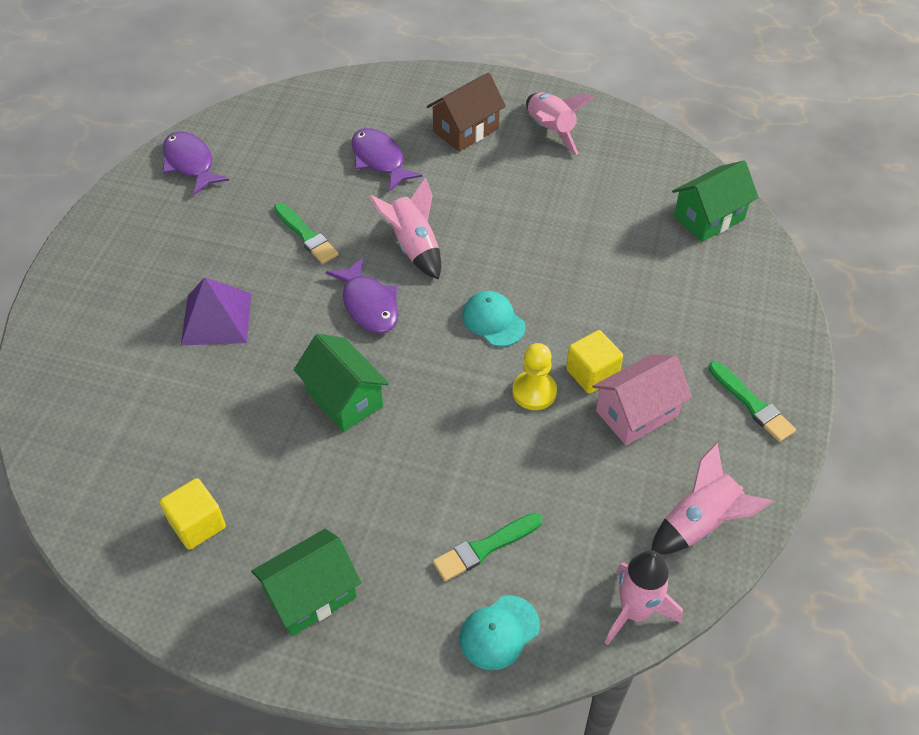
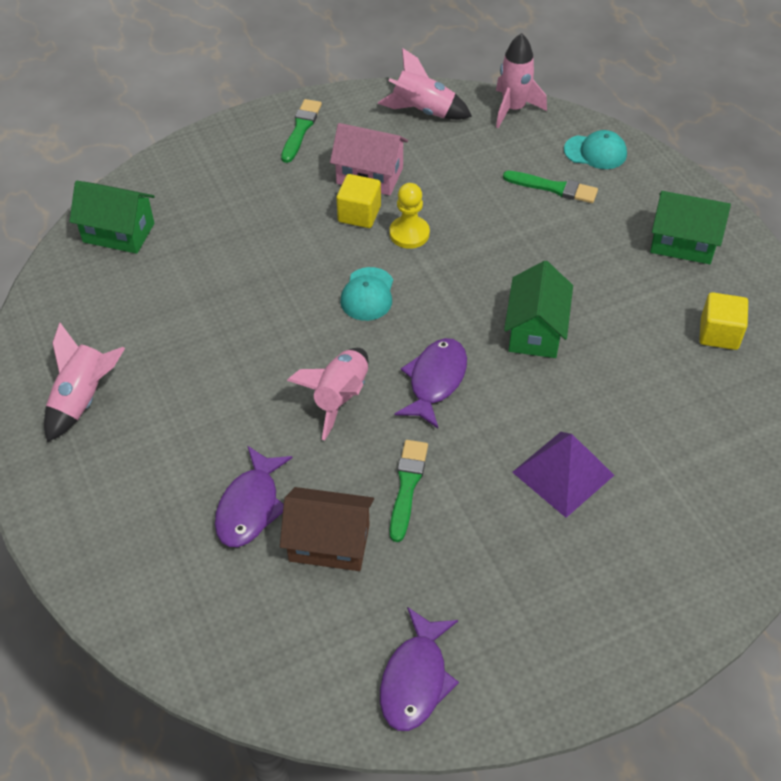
camera: 130 degrees left, 0 degrees up
(466, 130) = (140, 466): brown house -> brown house (329, 543)

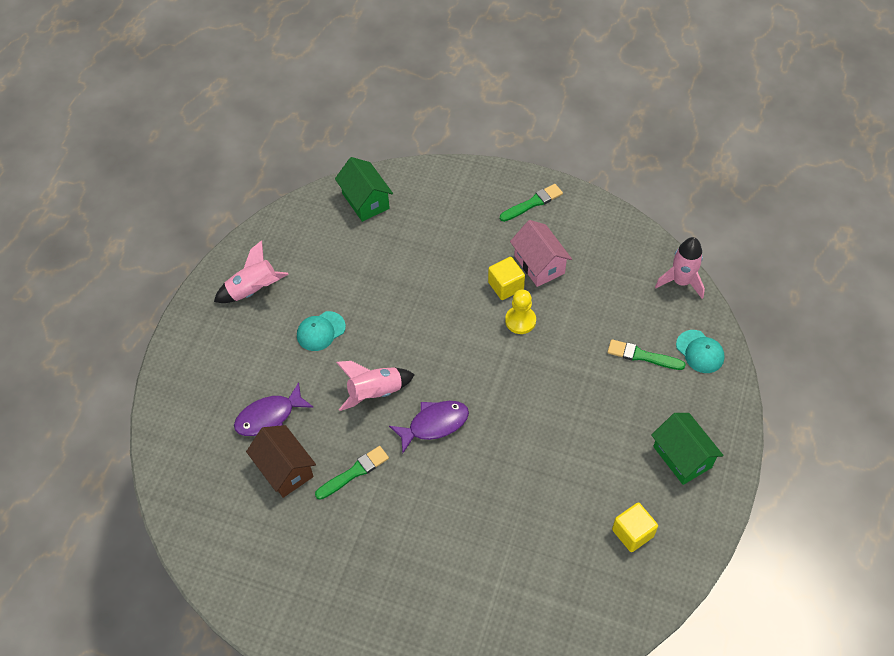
camera: 45 degrees right, 5 degrees up
(367, 294) = (455, 341): turquoise cap -> turquoise cap (320, 331)
(415, 679) = (249, 576): purple fish -> none
(423, 111) = (621, 242): pink rocket -> none
(535, 331) = (524, 440): green house -> none
(553, 188) = (642, 356): green brush -> green brush turned 135 degrees clockwise
(563, 473) = (441, 537): purple pyramid -> none

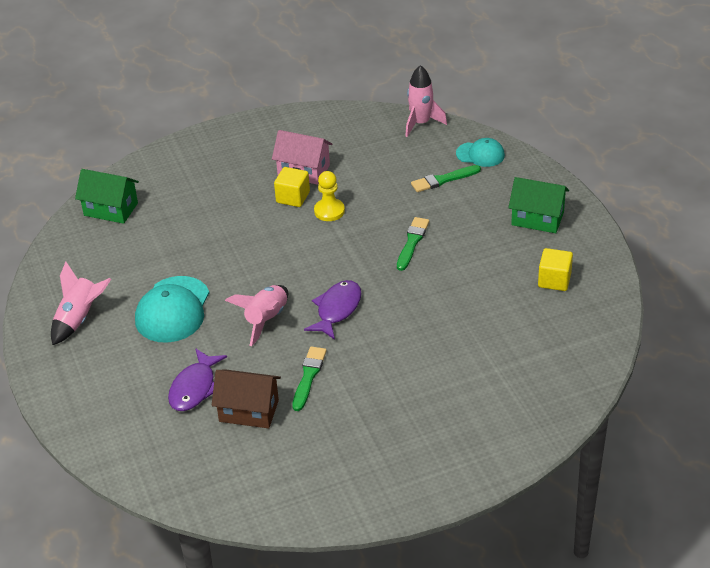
camera: 40 degrees left, 15 degrees down
(320, 331) = (173, 310): turquoise cap -> turquoise cap, size x1.70
(532, 203) = (254, 138): green brush -> green brush (412, 242)

